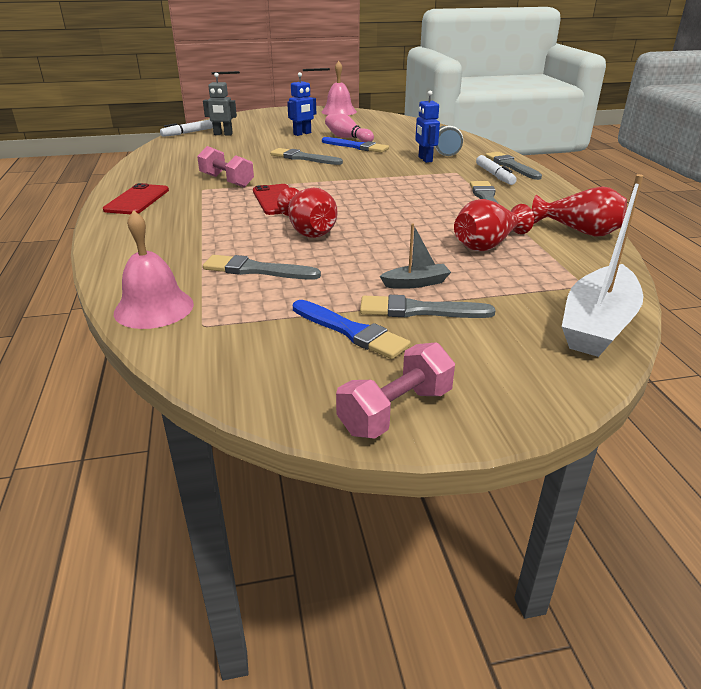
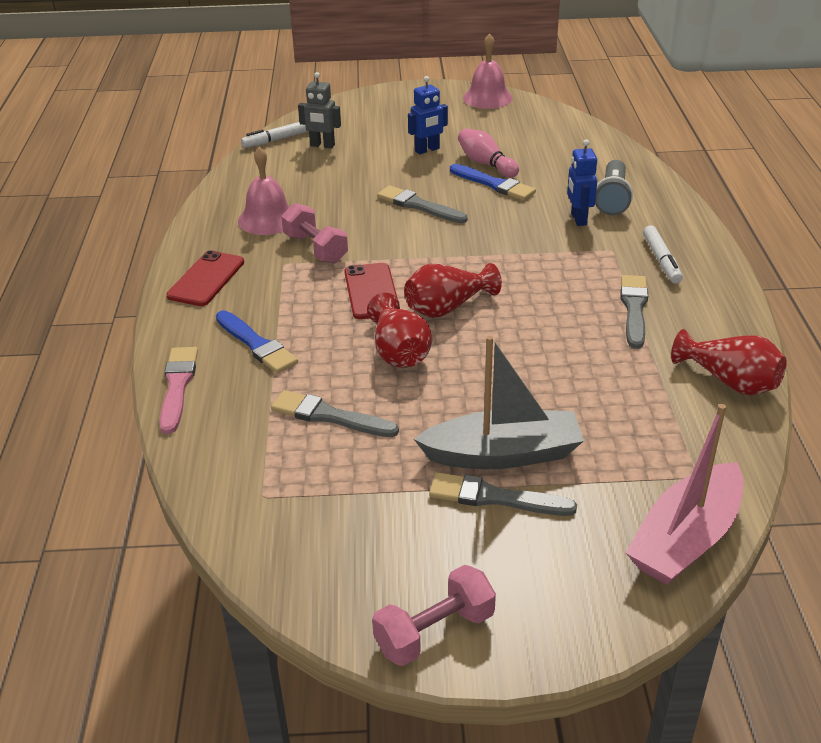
camera: 10 degrees right, 5 degrees up
(115, 260) = (178, 386): none -> pink brush
(154, 308) = (215, 466): pink bell -> pink bell (268, 219)
(351, 331) = (414, 521): blue brush -> blue brush (256, 344)
(416, 283) = (502, 454): grey boat -> grey boat, size x2.04
(487, 245) = (606, 396): red vase -> red vase (447, 307)
(511, 166) = (691, 241): grey brush -> none
(597, 324) = (686, 538): white boat -> pink boat

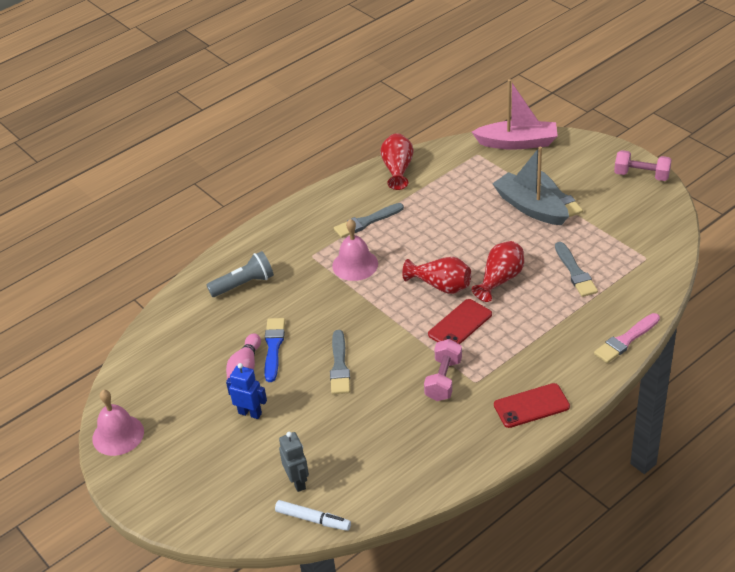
camera: 125 degrees left, 5 degrees up
(256, 344) = (559, 336): blue brush -> none
(268, 219) = (434, 430): pink bell -> pink bell (355, 265)
(578, 219) = (286, 286): blue robot -> none
(661, 260) = (304, 233): white marker -> none

